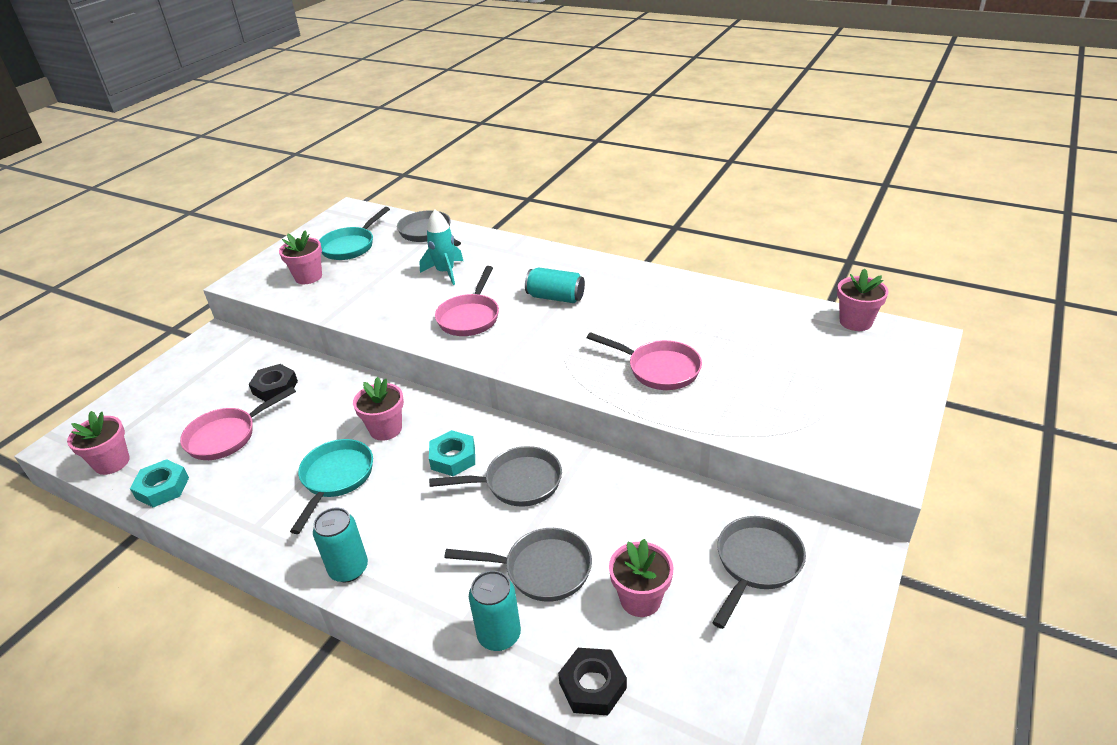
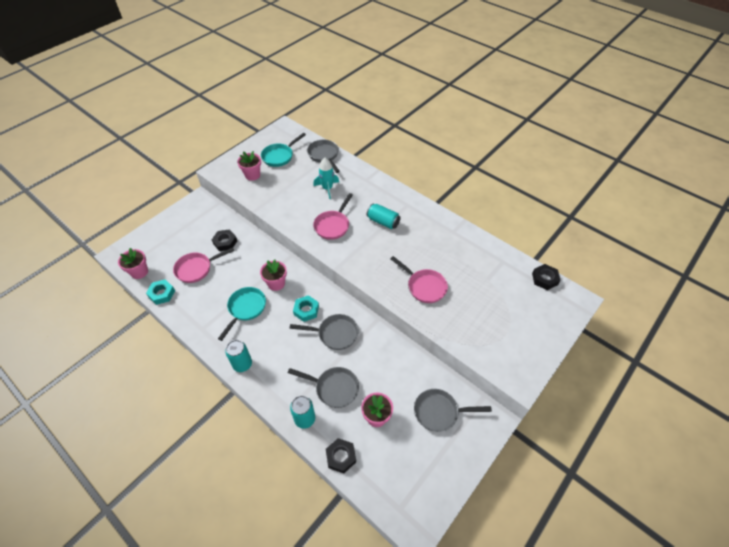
camera: 10 degrees right, 15 degrees up
(756, 564) = (439, 412): grey pan -> grey pan turned 135 degrees counterclockwise
(855, 322) = (544, 279): pink flower pot -> black nut

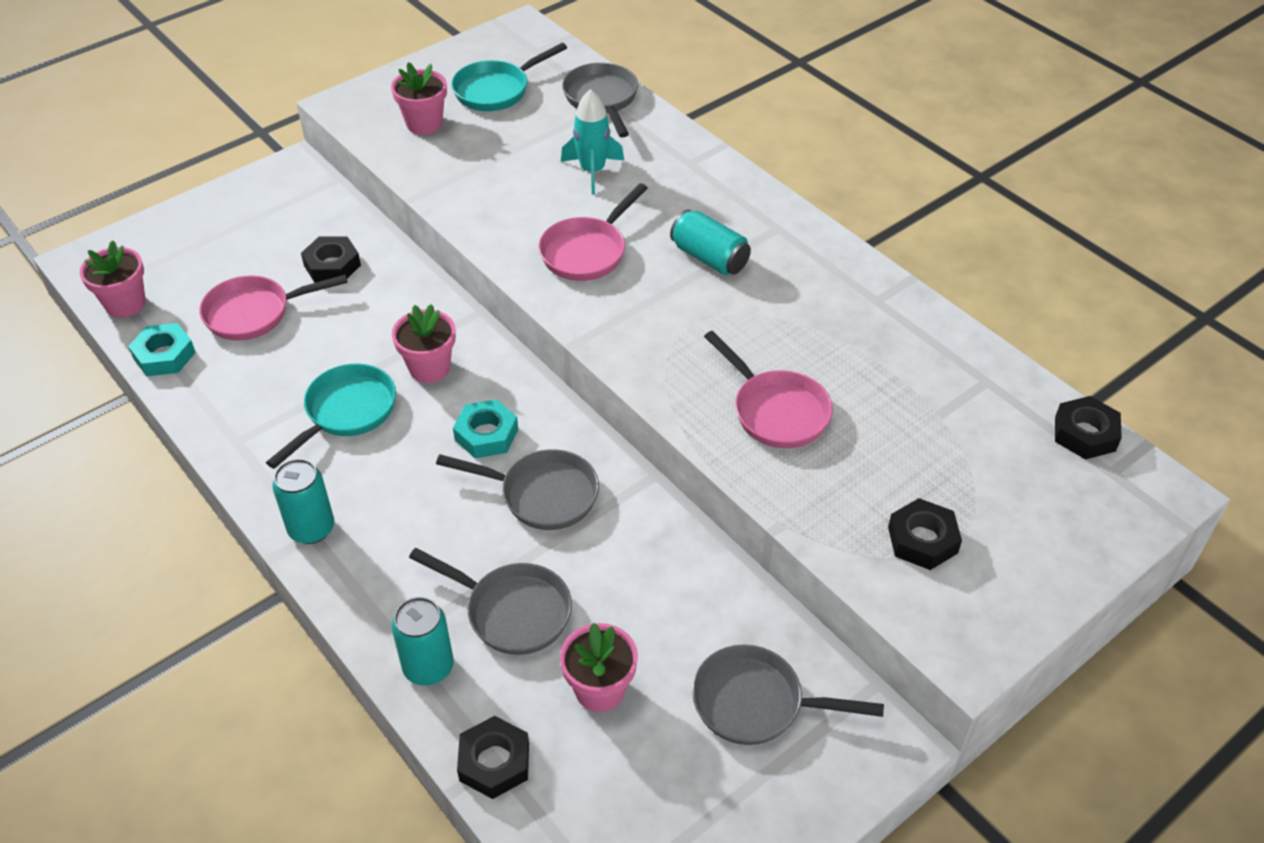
camera: 10 degrees right, 5 degrees down
(493, 335) = (922, 540): none -> black nut

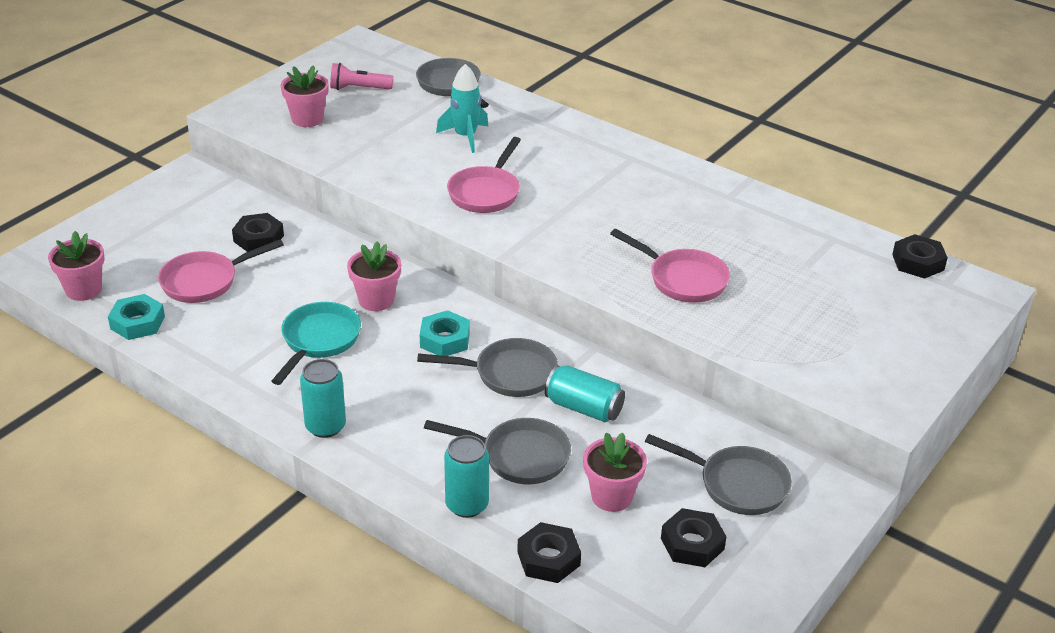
camera: 15 degrees left, 10 degrees down
(496, 90) = (359, 88): turquoise pan -> pink flashlight
(709, 258) = (586, 185): turquoise can -> turquoise can (584, 408)
(756, 703) = (736, 484): grey pan -> grey pan turned 150 degrees counterclockwise
(922, 540) = (828, 346): black nut -> black nut (692, 543)

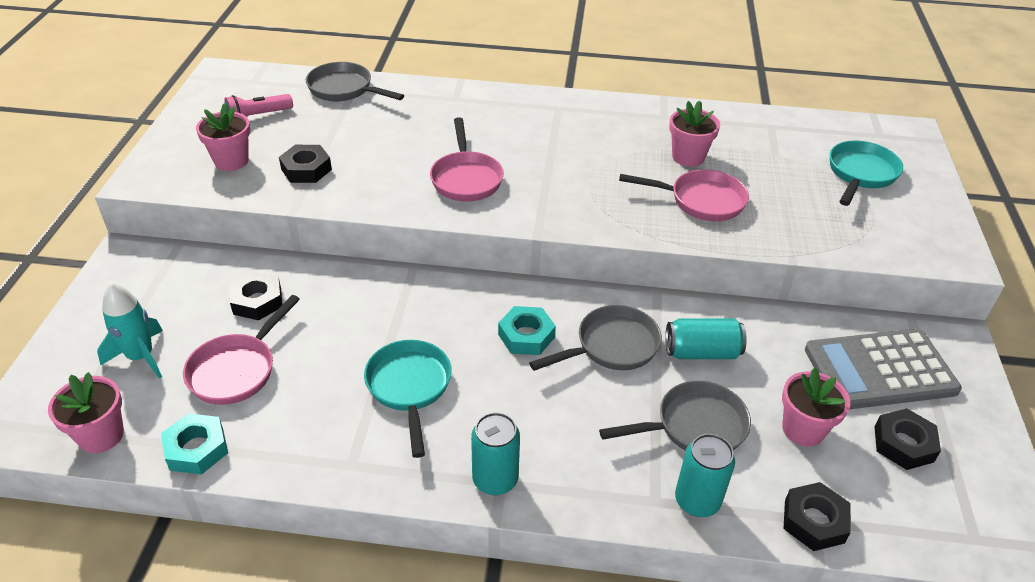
camera: 30 degrees left, 5 degrees up
(376, 300) = (429, 321): pink flower pot -> pink flower pot (688, 157)
(465, 137) = (400, 132): turquoise rocket -> turquoise rocket (141, 357)
(736, 484) = (880, 370): grey pan -> grey calculator
(877, 310) = (860, 174): none -> turquoise pan
(918, 262) = (845, 125): black nut -> black nut (306, 169)

